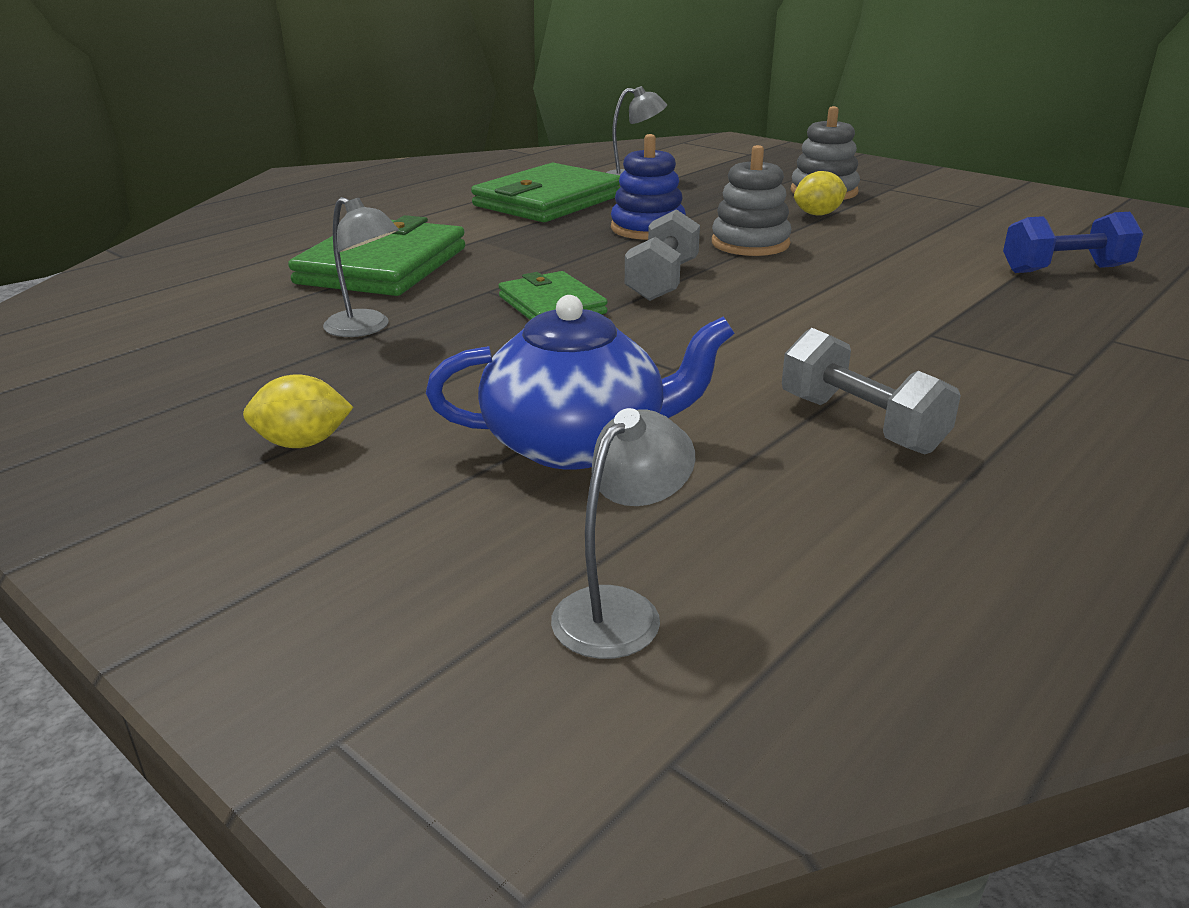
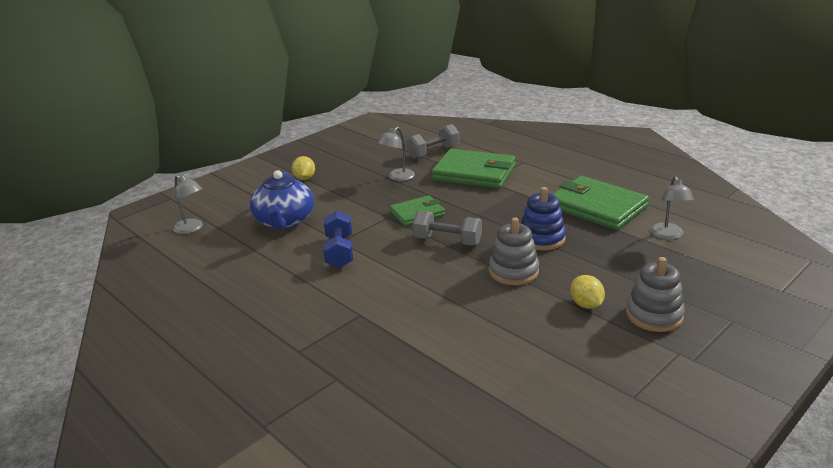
camera: 95 degrees right, 0 degrees up
(860, 424) = (274, 279): grey dumbbell -> grey dumbbell (433, 152)
(1065, 269) = (459, 396): blue dumbbell -> blue dumbbell (339, 252)

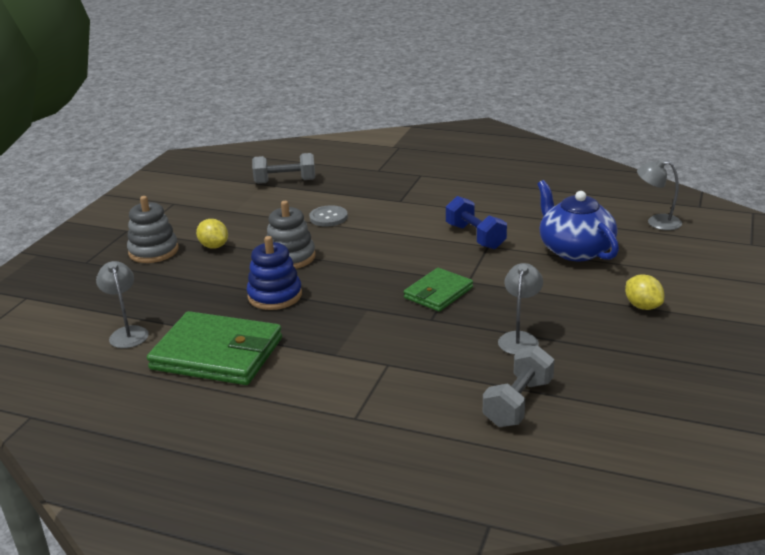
camera: 155 degrees right, 0 degrees up
(447, 241) = (376, 270): grey dumbbell -> grey dumbbell (285, 181)
(450, 311) = (328, 217): none -> grey button
(474, 173) = (416, 374): green wallet -> none

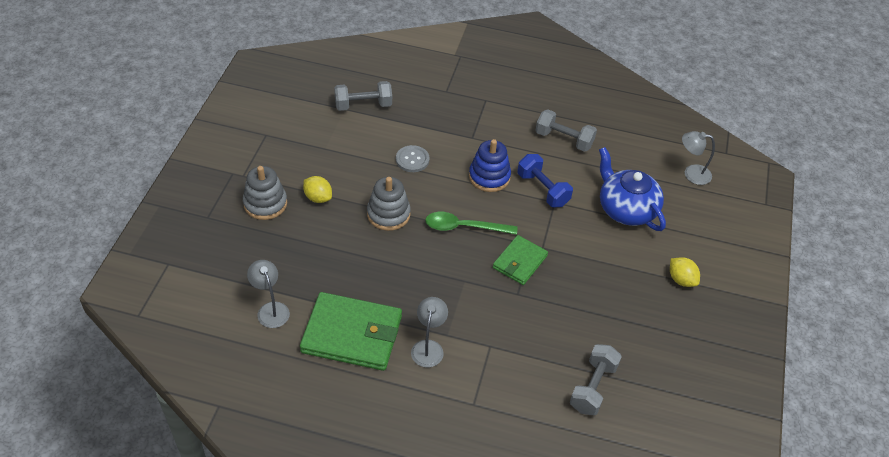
camera: 10 degrees left, 20 degrees up
(275, 296) = (385, 264): blue stacking toy -> blue stacking toy (489, 177)
(376, 266) = (464, 227): none -> green spoon
(505, 200) = (564, 139): none -> grey dumbbell
(519, 338) = (589, 317): grey lamp -> grey lamp (428, 347)

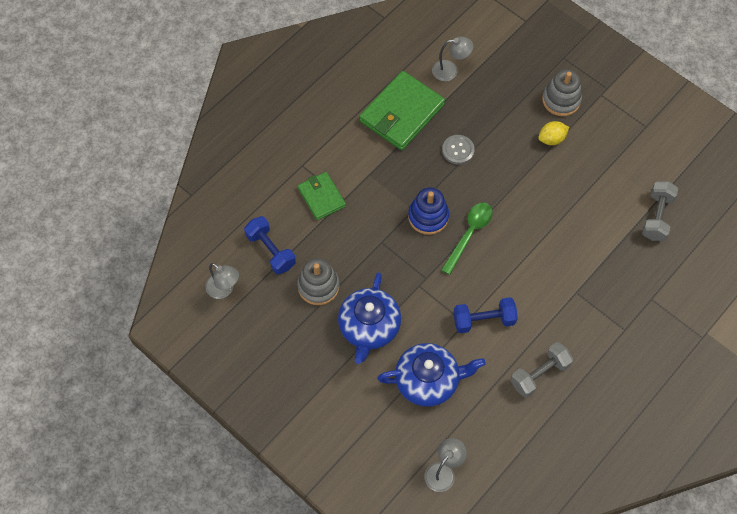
camera: 120 degrees right, 15 degrees up
(388, 214) = (510, 183): grey stacking toy -> grey stacking toy (318, 286)
(412, 160) = (567, 228): grey button -> grey button (458, 150)
(428, 347) = (364, 157): grey lamp -> grey lamp (224, 290)
(489, 177) = (519, 282): blue stacking toy -> blue stacking toy (428, 217)
(519, 262) = (412, 259): green wallet -> green wallet (321, 197)
(593, 387) = (271, 251): grey dumbbell -> blue dumbbell
(611, 269) = (369, 327): none -> blue teapot
(681, 280) = (330, 379): yellow lemon -> none

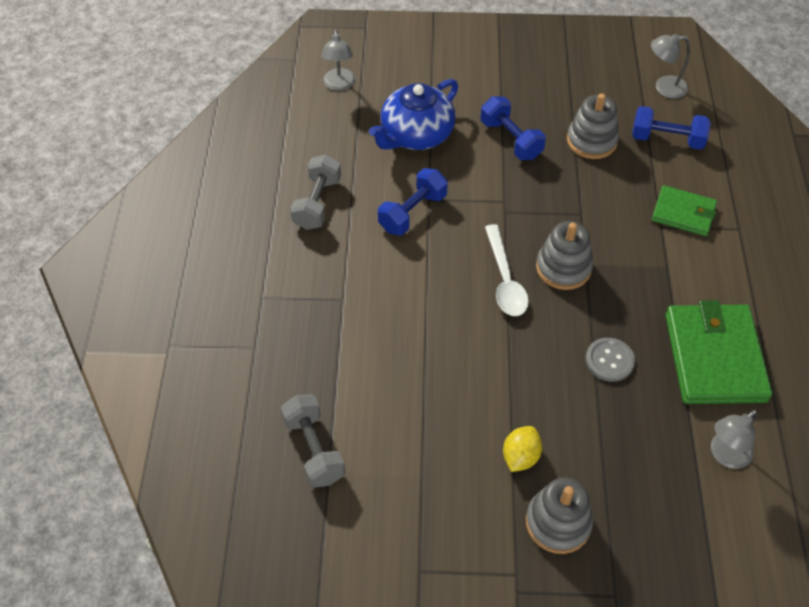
camera: 140 degrees right, 10 degrees down
(369, 327) = (511, 140): blue teapot -> blue dumbbell
(428, 217) = (563, 268): blue stacking toy -> grey stacking toy
(469, 234) = (505, 280): green spoon -> white spoon

